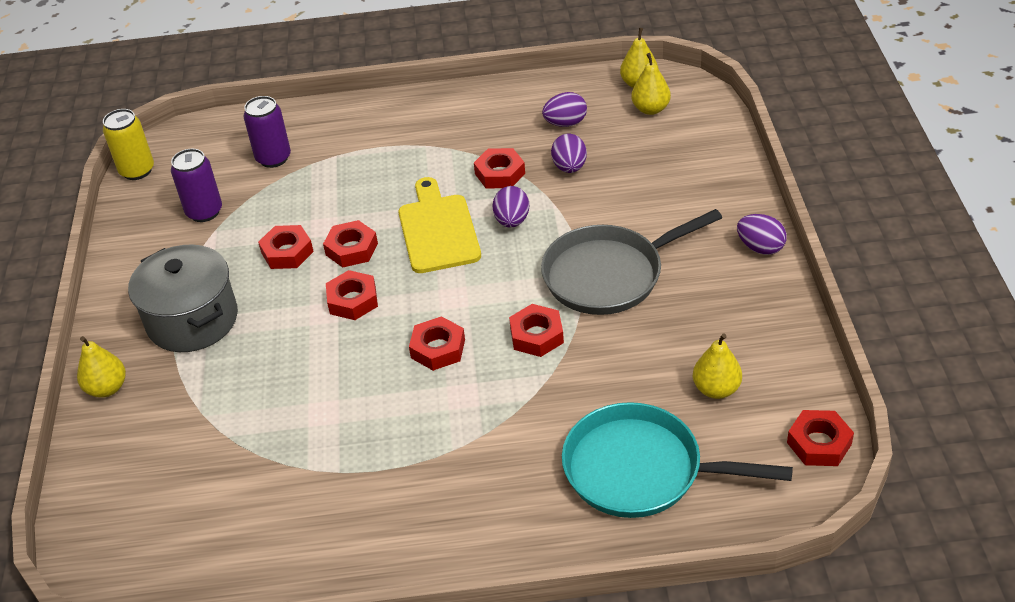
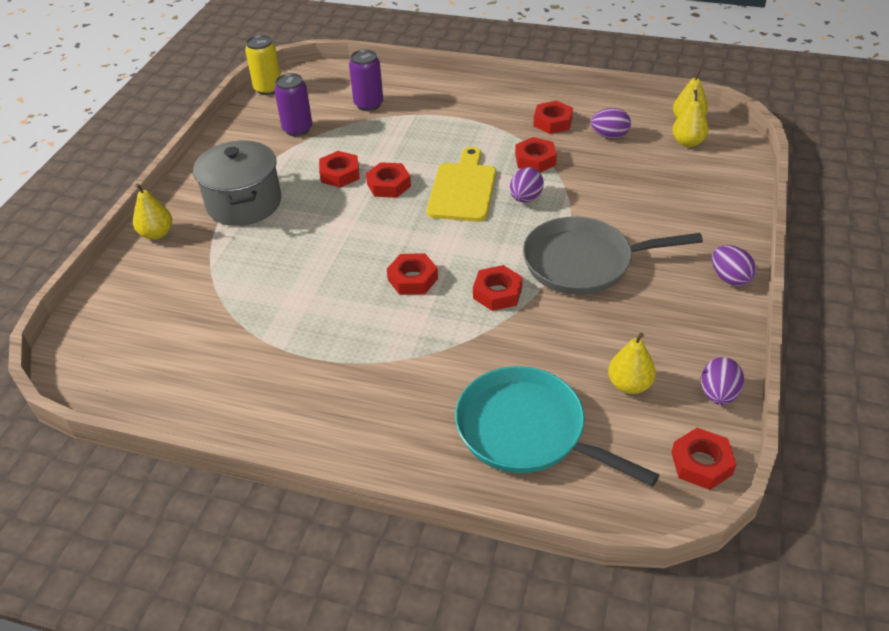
camera: 20 degrees right, 0 degrees up
(352, 300) = (368, 223): red nut -> red nut (552, 122)
(569, 167) = (595, 170): purple egg -> purple egg (718, 394)

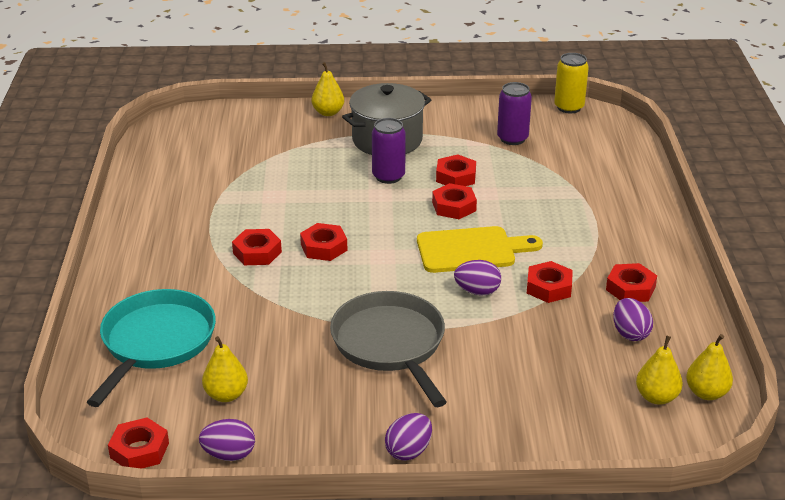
camera: 70 degrees right, 10 degrees down
(368, 104) = (581, 167): purple can -> purple can (388, 176)
(497, 293) = (324, 298): red nut -> red nut (257, 252)

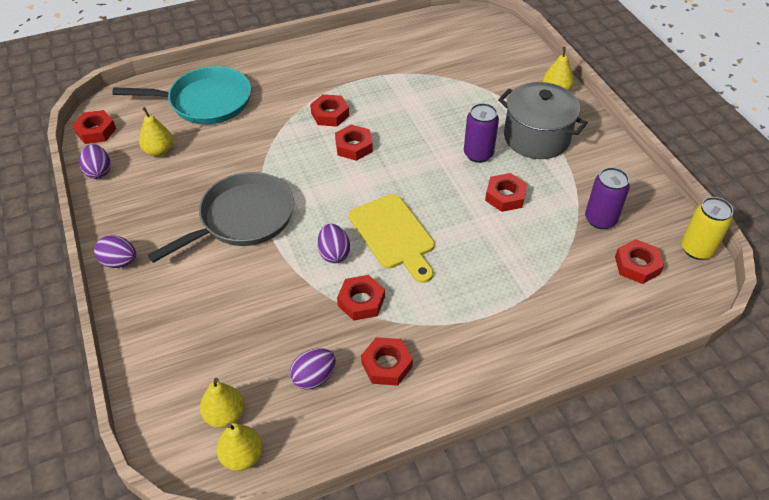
camera: 70 degrees right, 15 degrees up
(454, 206) = (455, 207): red nut -> red nut (637, 265)

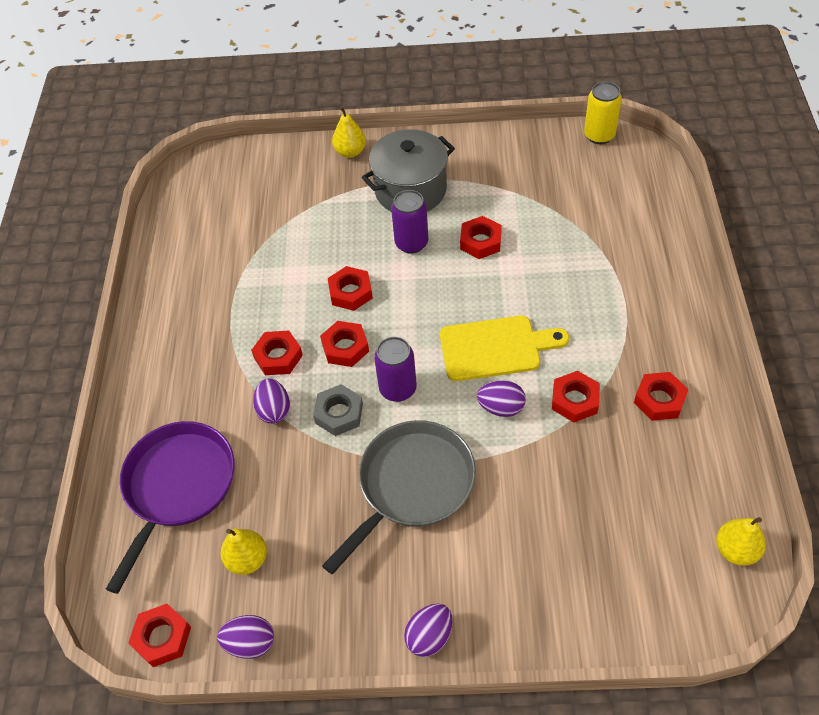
camera: 65 degrees left, 5 degrees up
(205, 102) = (177, 486): turquoise pan -> purple pan
(225, 415) = (684, 557): yellow pear -> none
(242, 218) = (412, 485): grey pan -> grey pan turned 60 degrees clockwise
(292, 161) = (339, 413): none -> grey nut
(314, 377) = (658, 465): purple egg -> purple egg (274, 410)
(600, 219) = (540, 184): purple can -> purple can (398, 389)
(637, 265) = (603, 180): red nut -> red nut (350, 292)

